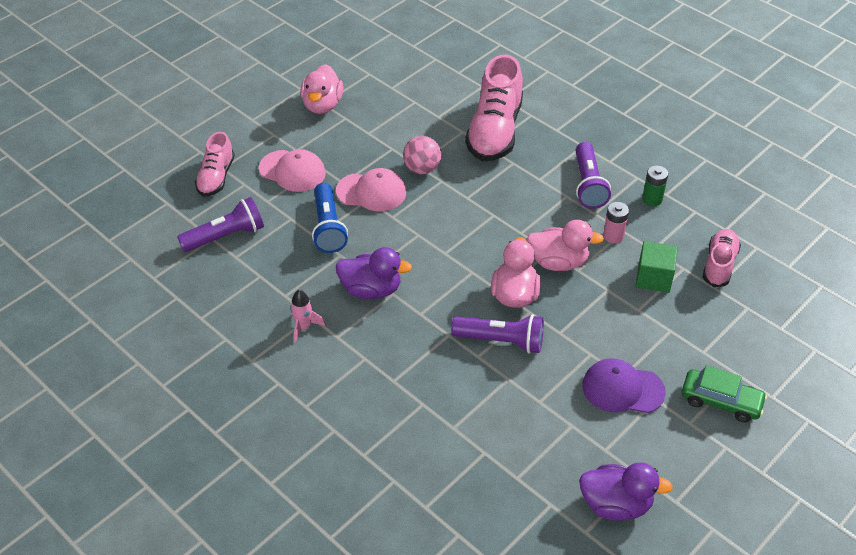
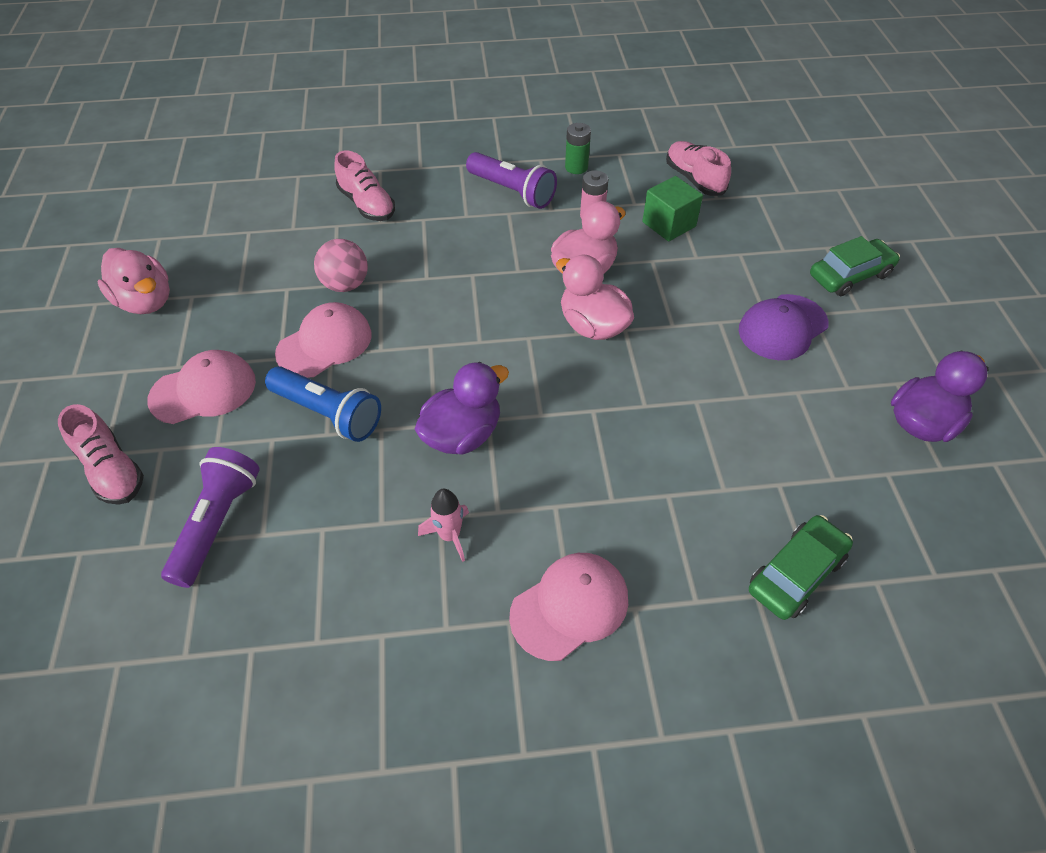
camera: 50 degrees left, 5 degrees up
(309, 402) = (570, 606): none -> pink cap
(426, 492) = (796, 574): none -> green car
(494, 131) = (367, 204): pink shoe -> pink shoe, size x0.57
(501, 341) = (642, 374): purple flashlight -> none

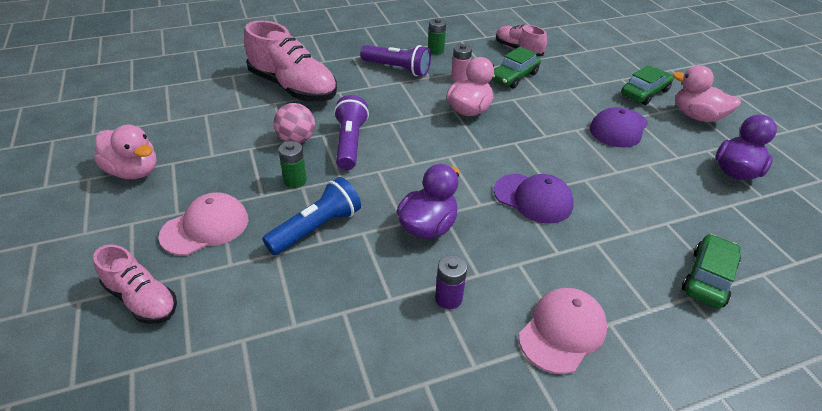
camera: 15 degrees left, 10 degrees down
(217, 523) = (252, 323): purple flashlight -> purple flashlight (350, 143)
(325, 343) = (295, 181): pink cap -> green battery
(328, 413) = (316, 228): blue flashlight -> blue flashlight turned 60 degrees counterclockwise
(367, 204) = (293, 87): pink shoe -> pink shoe, size x1.74
(449, 535) = (448, 298): pink rocket -> purple battery
(592, 326) = (491, 143): pink duck -> pink duck (696, 116)
(613, 418) = (533, 198): none -> purple cap
(669, 224) = (514, 77): green cube -> green car

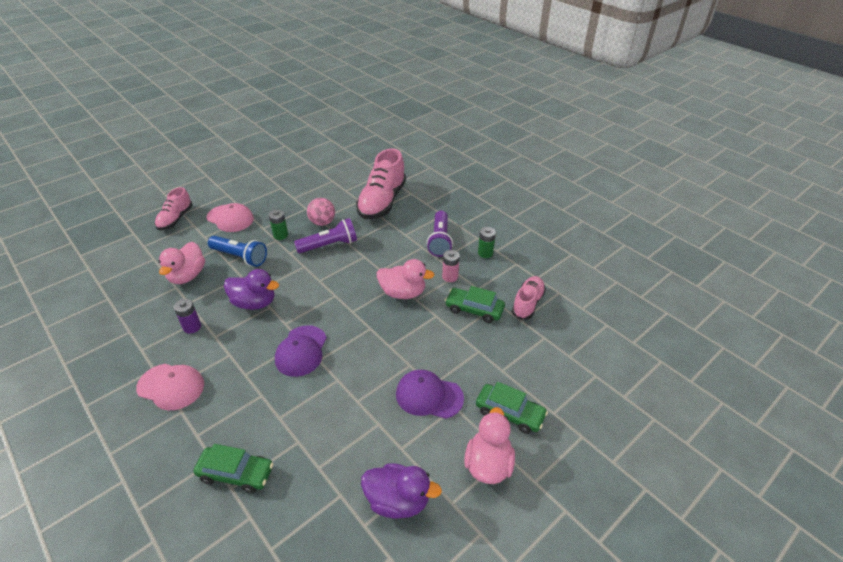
camera: 70 degrees right, 0 degrees up
(134, 171) = (268, 179): pink duck -> pink duck (187, 276)

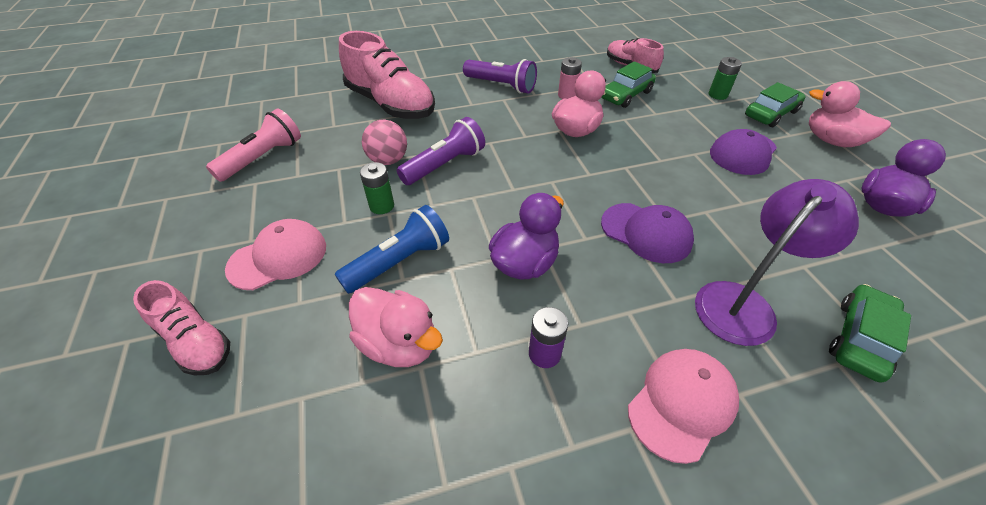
camera: 65 degrees left, 5 degrees up
(251, 408) = (743, 303): none -> purple lamp
(302, 181) = (263, 158): none -> pink flashlight
(329, 245) = (445, 165): purple flashlight -> purple flashlight turned 45 degrees clockwise
(485, 253) = (542, 67): green battery -> green battery (718, 95)

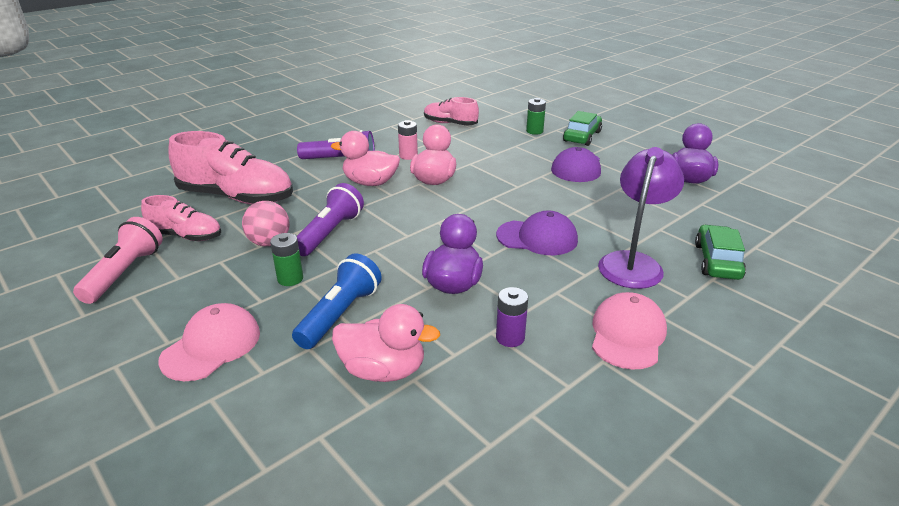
camera: 25 degrees left, 15 degrees down
(195, 342) = (174, 435): pink shoe -> pink shoe (186, 236)
(625, 95) = (459, 146): green car -> none
(832, 141) = (635, 145): pink duck -> pink duck (370, 183)

